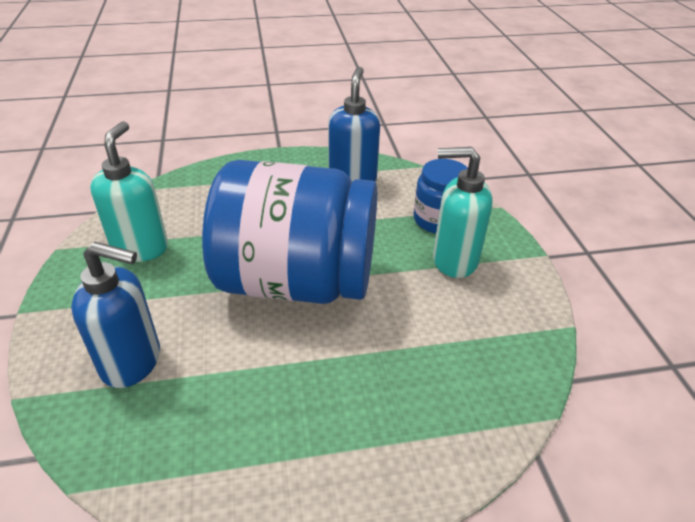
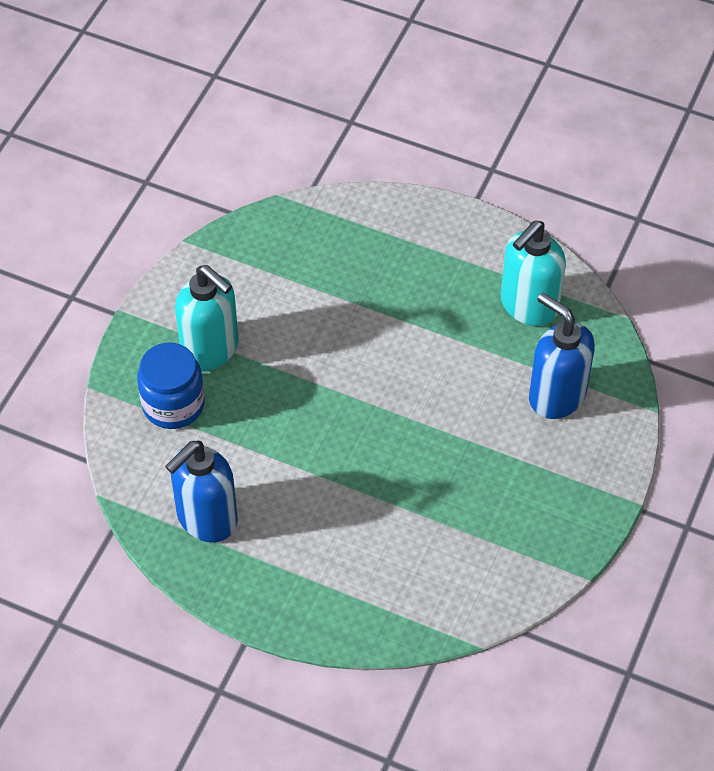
camera: 145 degrees left, 15 degrees up
(140, 248) = (502, 532): turquoise soap dispenser -> turquoise soap dispenser (528, 306)
(297, 281) = (374, 405): blue jar -> none

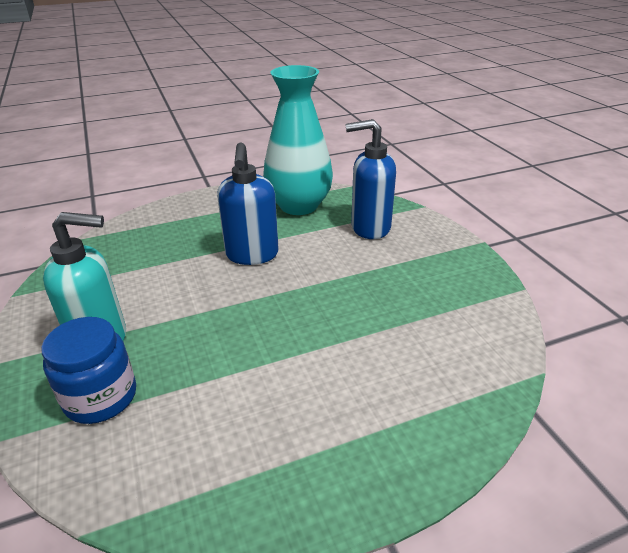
camera: 45 degrees left, 20 degrees down
(206, 519) = (227, 461): blue soap dispenser -> blue soap dispenser (252, 255)
(528, 306) = (299, 205): turquoise soap dispenser -> turquoise vase

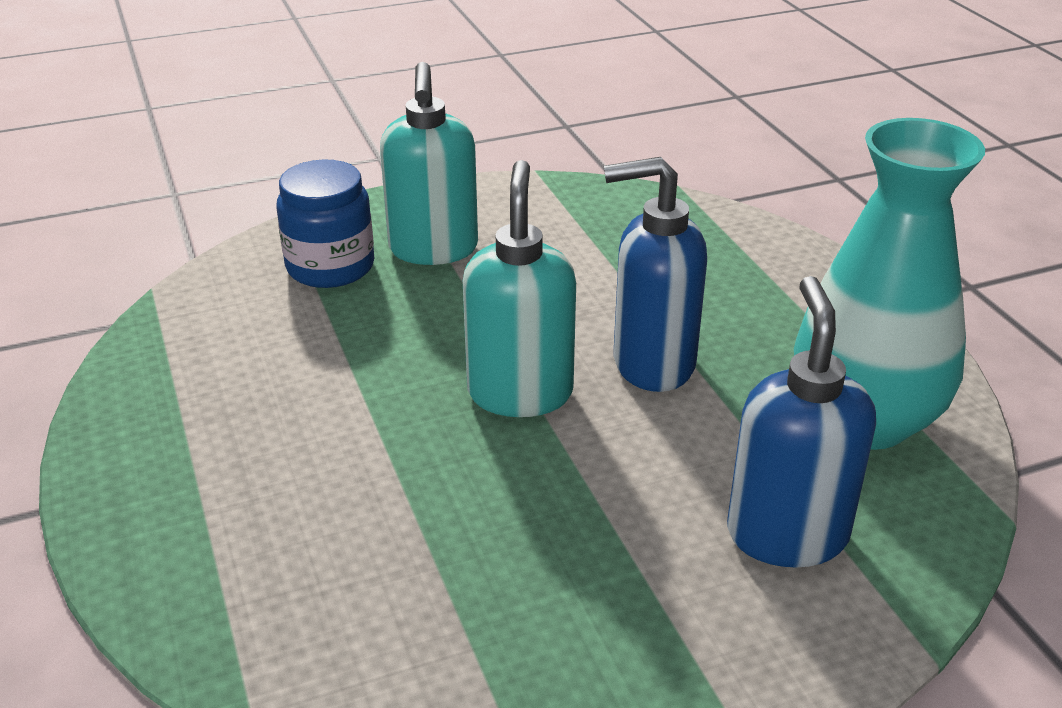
camera: 90 degrees right, 0 degrees up
(272, 298) = (520, 393): none -> turquoise soap dispenser

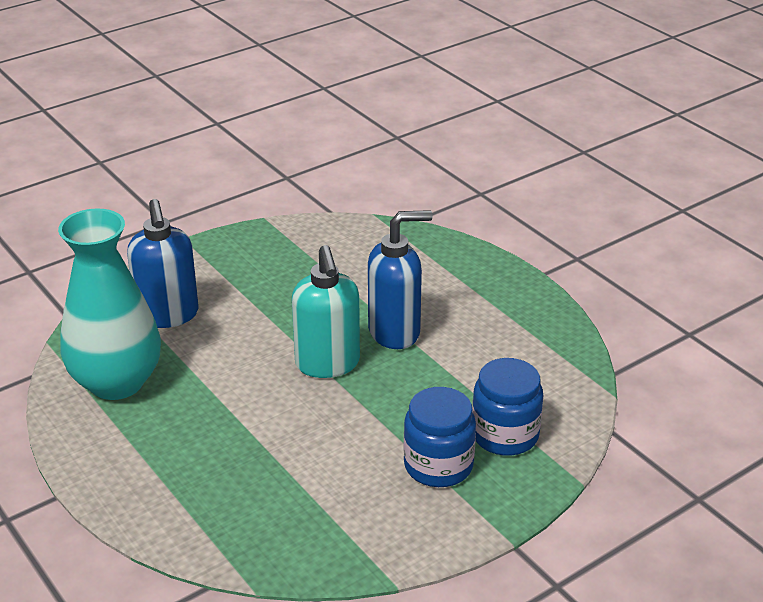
camera: 165 degrees right, 0 degrees up
(433, 250) = (438, 465): turquoise soap dispenser -> blue jar
(652, 364) = (250, 397): blue soap dispenser -> blue soap dispenser (395, 332)

